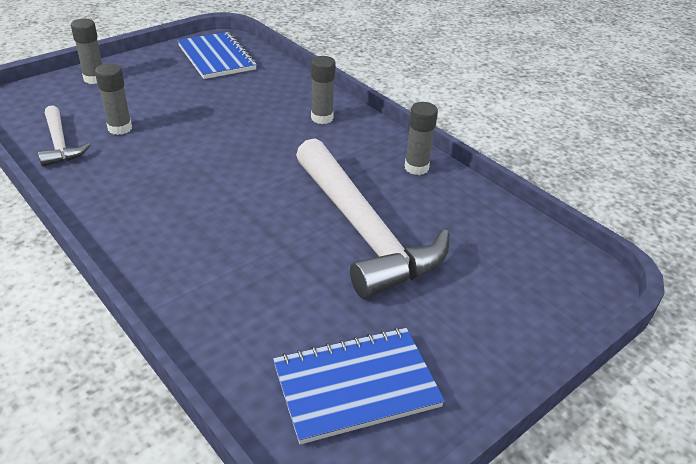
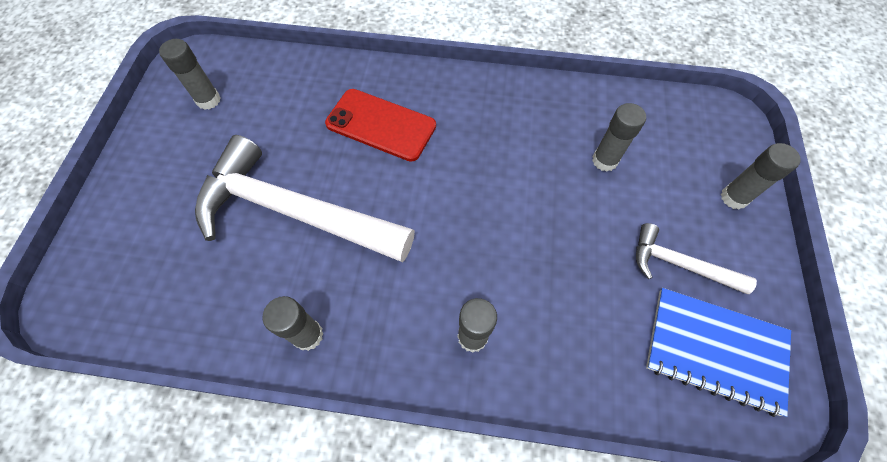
camera: 140 degrees right, 25 degrees up
(60, 144) = (611, 111): white hammer -> white hammer (679, 264)
(223, 244) = (381, 125): none -> red phone
(356, 386) = (208, 100): blue notebook -> grey glue stick

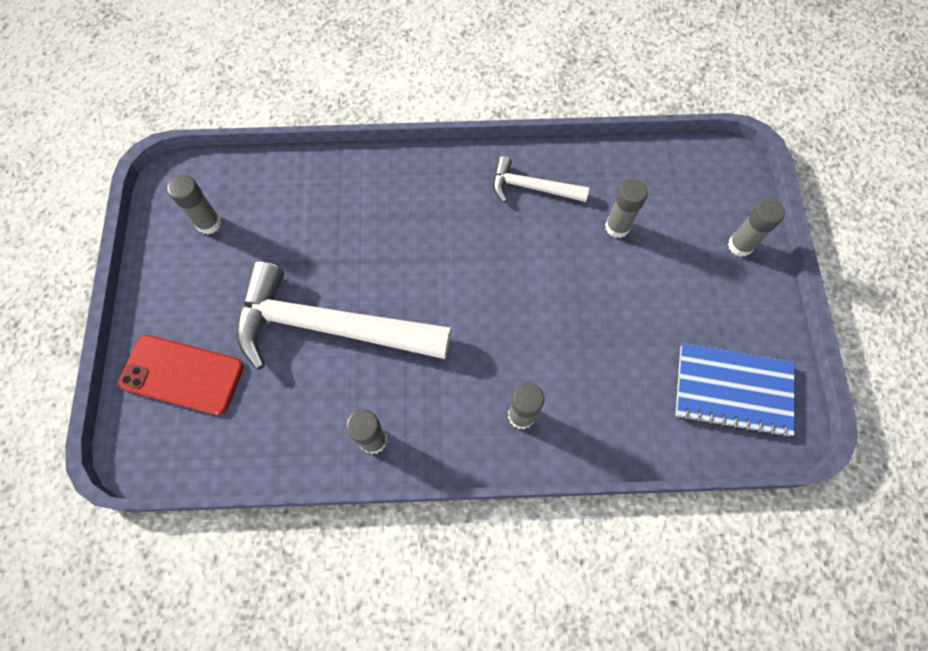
camera: 10 degrees left, 5 degrees up
(381, 125) = (393, 223): red phone -> red phone (182, 374)
(679, 264) = (696, 318): white hammer -> white hammer (531, 187)

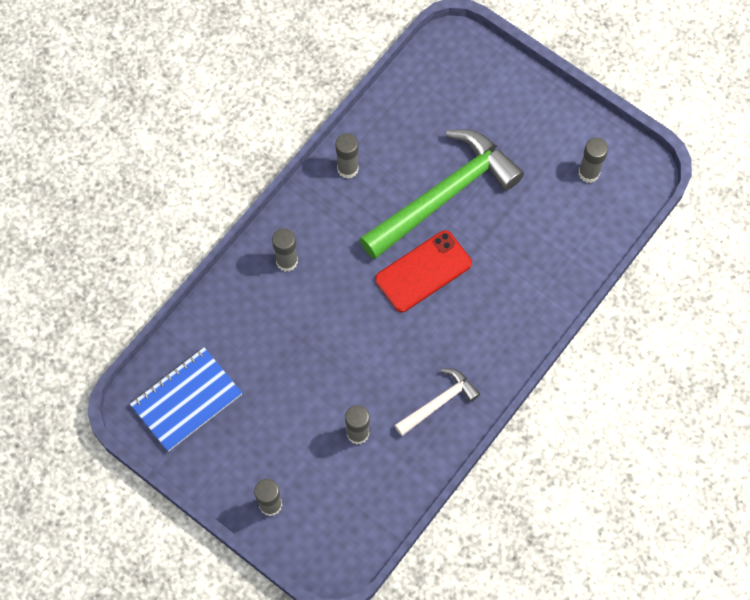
camera: 130 degrees right, 0 degrees up
(182, 374) = (484, 93): red phone -> red phone (423, 271)
(329, 327) = (444, 195): white hammer -> green hammer

